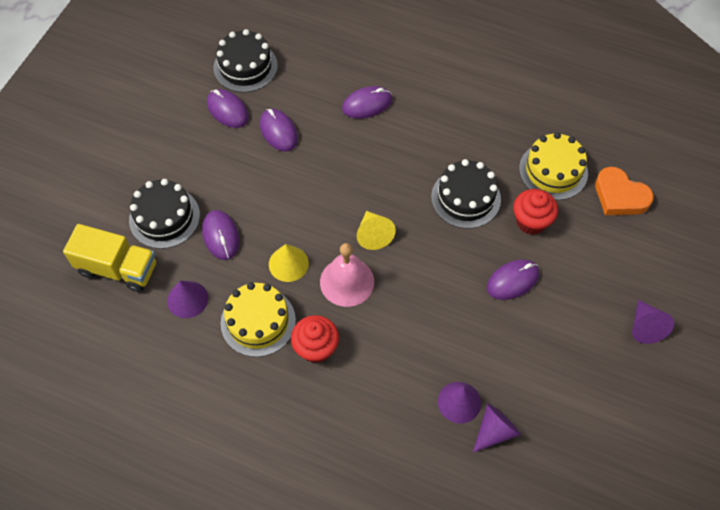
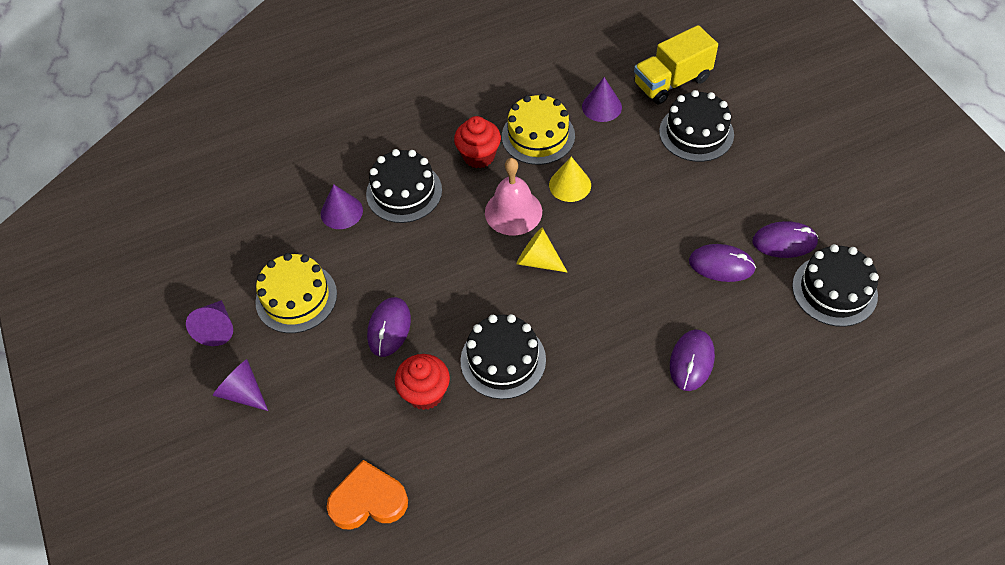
camera: 135 degrees right, 5 degrees down
(221, 236) = (641, 158): purple mouse -> none
(399, 373) = (404, 192): none -> black cake
(494, 431) = (298, 217): purple cone -> purple cone (217, 328)
(553, 171) = (455, 464): yellow cake -> yellow cake (296, 298)

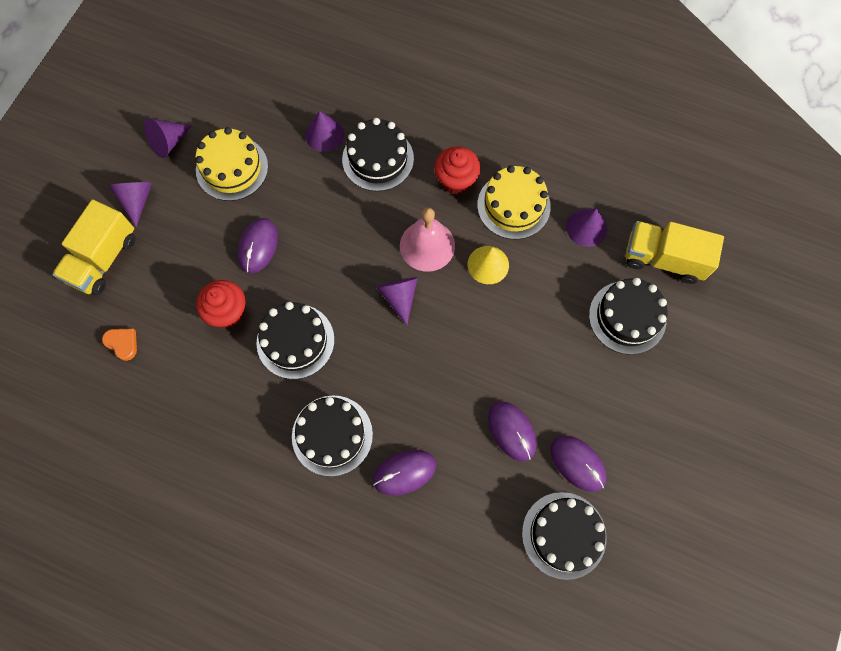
camera: 45 degrees right, 15 degrees up
(269, 459) = (103, 259): none -> yellow truck
(368, 500) = (122, 343): orange heart -> orange heart, size x0.56
(389, 328) = (258, 246): purple mouse -> purple mouse turned 45 degrees counterclockwise
(538, 260) = (399, 297): yellow cone -> purple cone
(612, 391) = (332, 435): none -> black cake

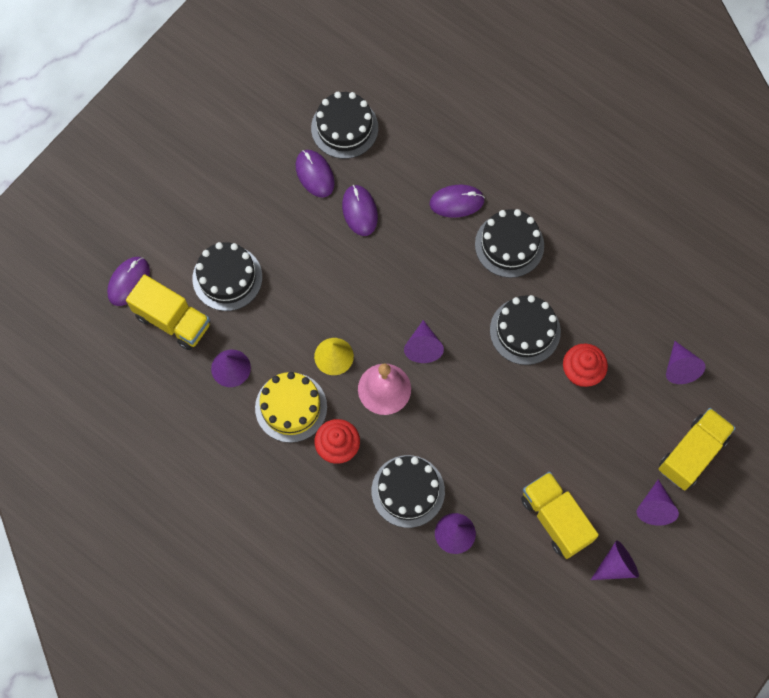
camera: 165 degrees left, 0 degrees up
(122, 343) = (680, 367): orange heart -> purple cone
(232, 168) = (555, 519): yellow cake -> yellow truck
(258, 246) = (543, 429): purple mouse -> purple mouse (129, 282)

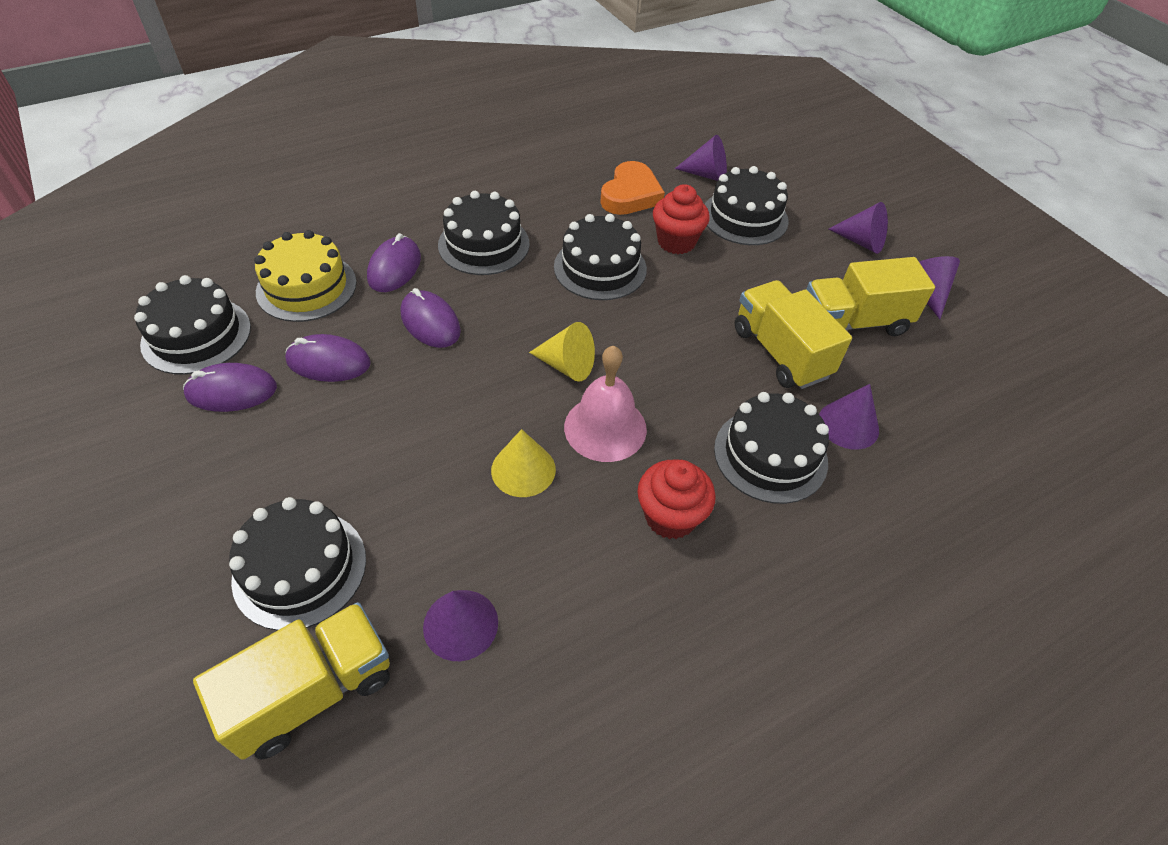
camera: 70 degrees left, 20 degrees down
(129, 282) = (180, 748): purple mouse -> purple mouse (430, 322)
(291, 407) = (576, 557): yellow cake -> yellow cake (306, 287)
(423, 347) = (567, 365): purple cone -> yellow cone
(621, 320) = (630, 195): none -> orange heart
(638, 412) = (745, 217): none -> black cake
(692, 454) = (807, 197): yellow truck -> yellow truck (780, 352)

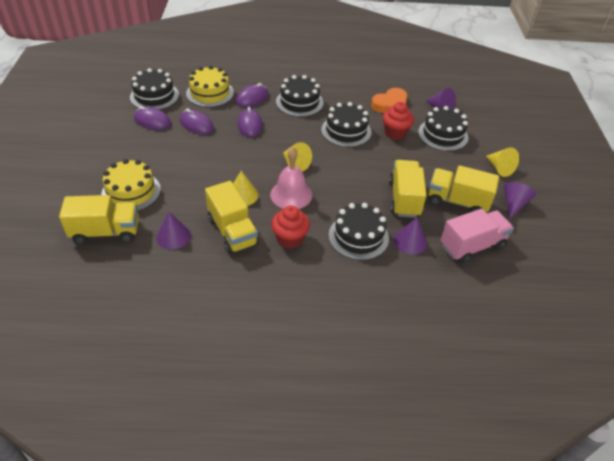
camera: 30 degrees right, 5 degrees down
(300, 568) = (131, 191): black cake -> yellow cake
(562, 554) = (232, 231): none -> yellow truck
(861, 242) = (499, 168): purple cone -> yellow cone
(932, 389) = (472, 246): none -> pink truck

